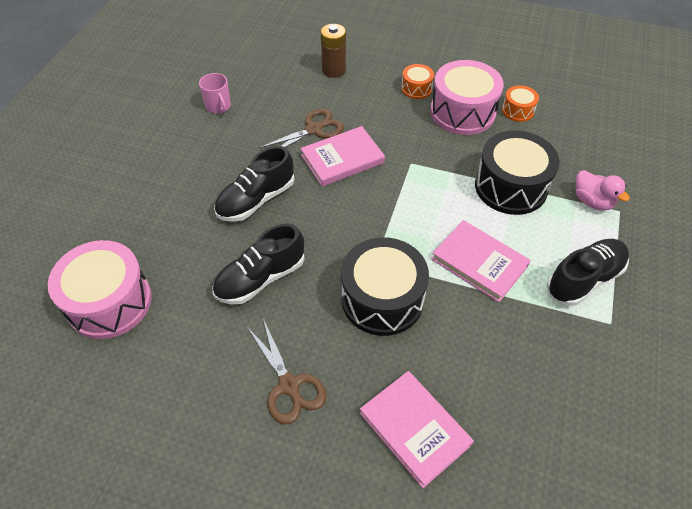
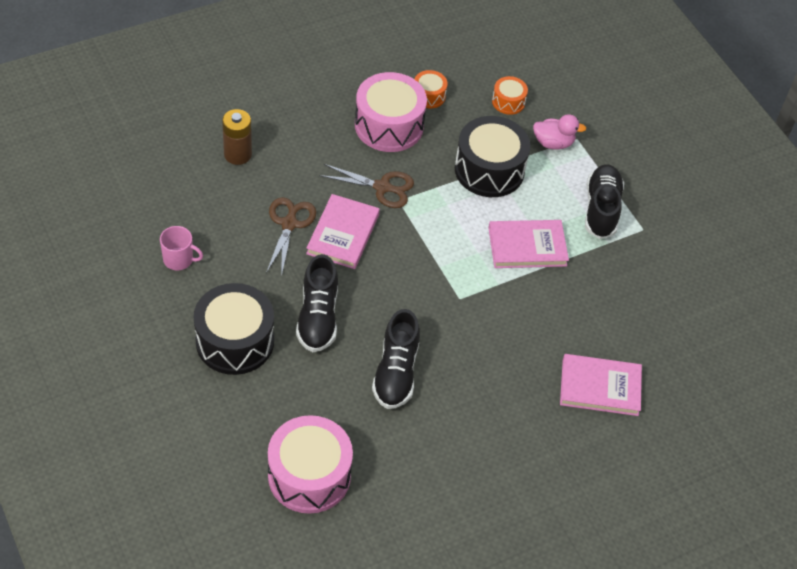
camera: 50 degrees left, 0 degrees up
(289, 385) = (500, 425): brown scissors -> brown scissors (382, 187)
(382, 299) = (493, 321): black drum -> black drum (235, 341)
(416, 88) = (328, 127): orange drum -> orange drum (508, 102)

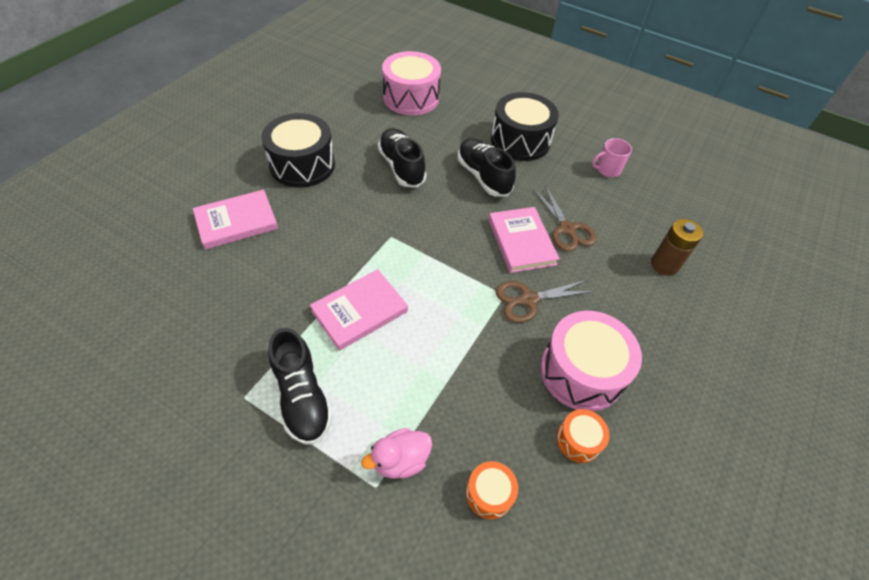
camera: 150 degrees right, 0 degrees up
(489, 170) = (447, 377): black drum -> black drum (302, 165)

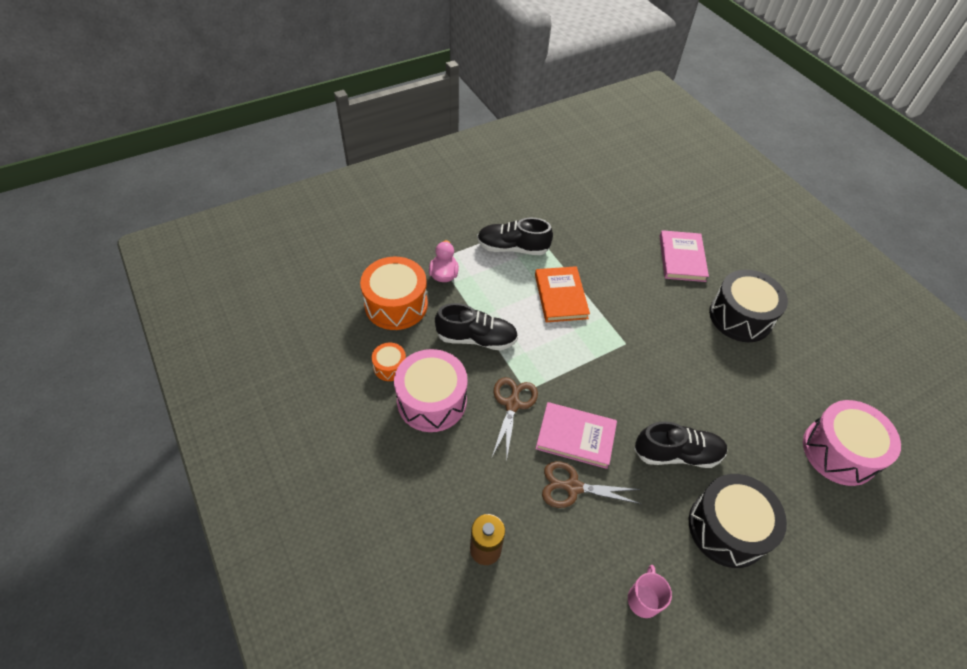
camera: 120 degrees right, 0 degrees up
(360, 311) = (560, 296): pink book -> orange book
(401, 167) = (714, 389): black shoe -> black shoe (476, 338)
(489, 493) = (396, 304): orange drum -> orange drum, size x2.03

